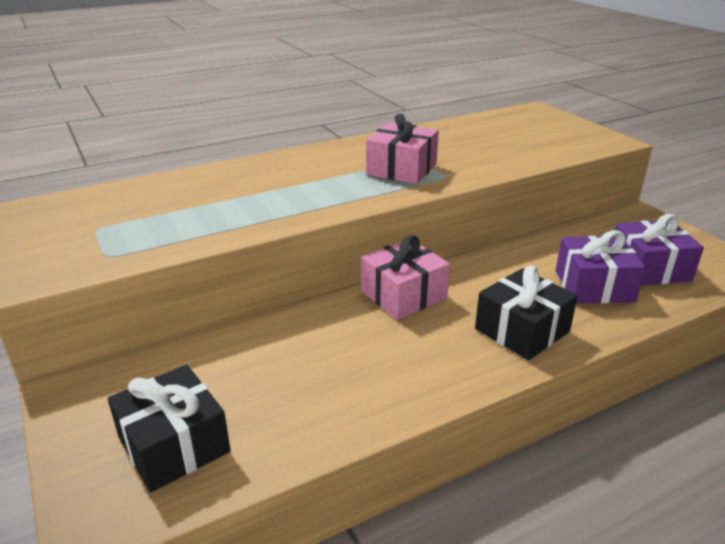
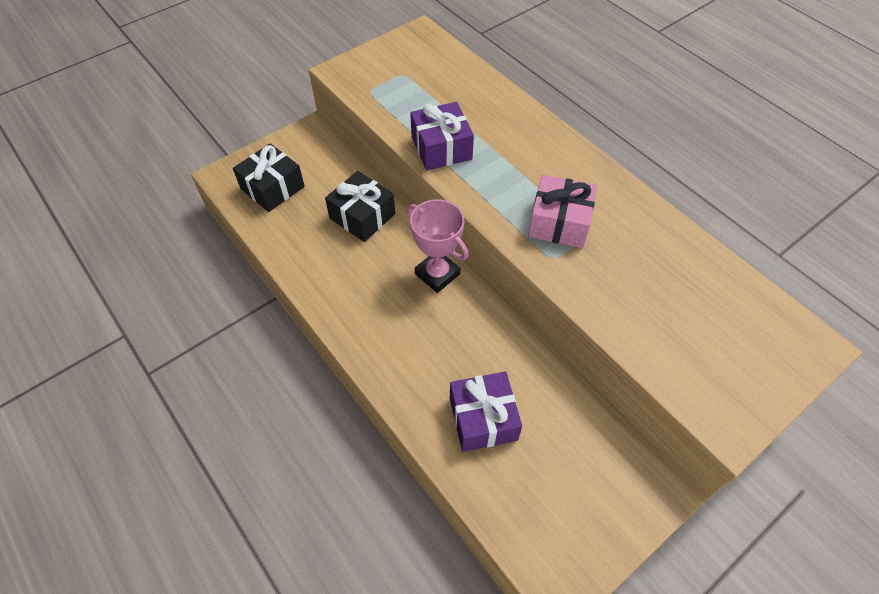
camera: 80 degrees right, 25 degrees up
(403, 295) = (437, 274): pink gift -> pink trophy
(522, 330) = (403, 356): black gift -> black gift (362, 216)
(649, 268) = (529, 476): purple gift -> purple gift (441, 148)

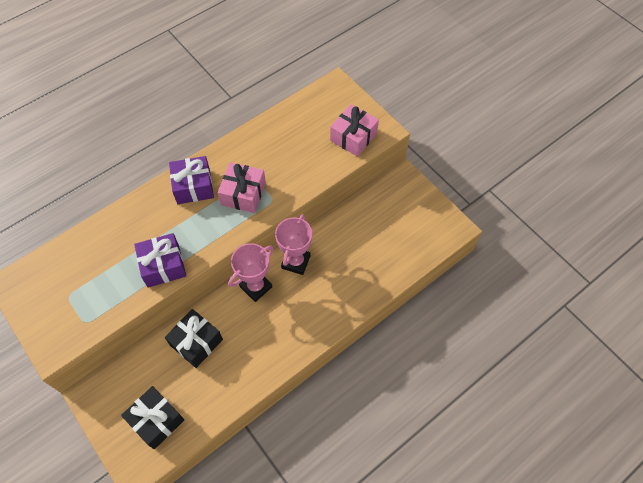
camera: 90 degrees left, 5 degrees up
(477, 321) = (296, 262): none -> pink trophy
(483, 419) = (365, 261): purple gift -> purple gift (193, 186)
(700, 372) = (353, 137): none -> pink gift

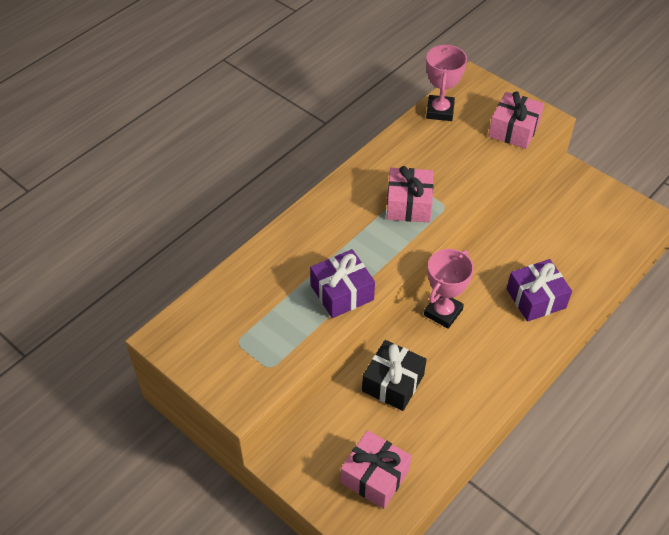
camera: 10 degrees left, 10 degrees down
(156, 420) = (375, 476): black gift -> pink gift
(193, 186) = (346, 204): purple gift -> purple gift (536, 298)
(296, 262) = (480, 279): pink trophy -> pink trophy (440, 111)

